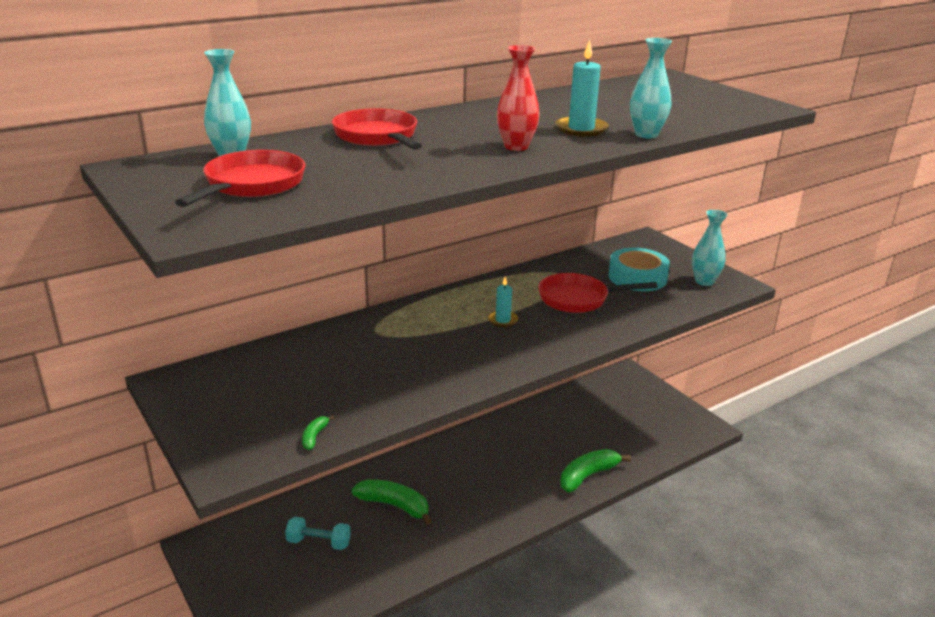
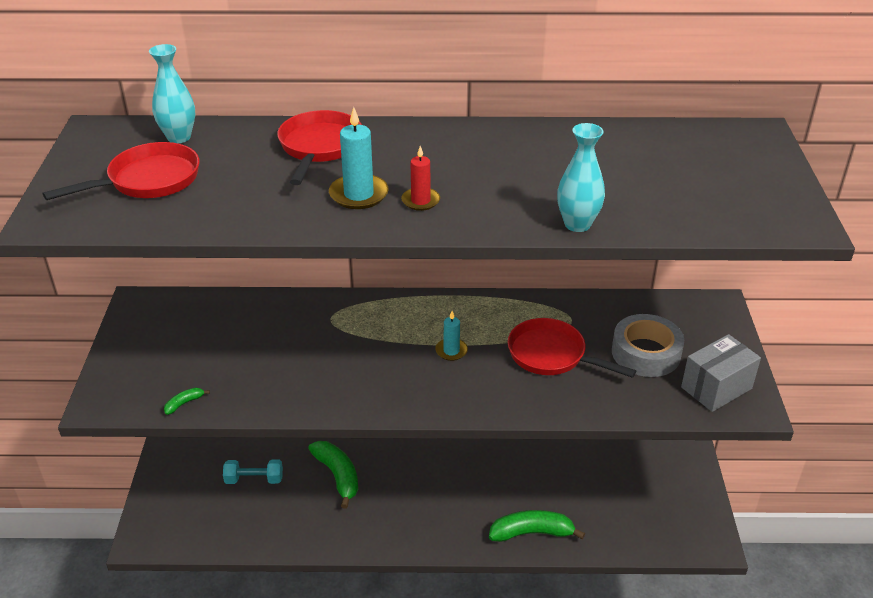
camera: 35 degrees right, 10 degrees up
(319, 542) = (254, 479): turquoise dumbbell -> turquoise dumbbell turned 45 degrees counterclockwise
(516, 147) = (420, 201): red vase -> red candle
(581, 129) = (521, 194): turquoise candle -> turquoise candle (358, 194)
(637, 277) = (646, 353): turquoise tape -> grey tape
(704, 281) = (716, 388): turquoise vase -> grey box

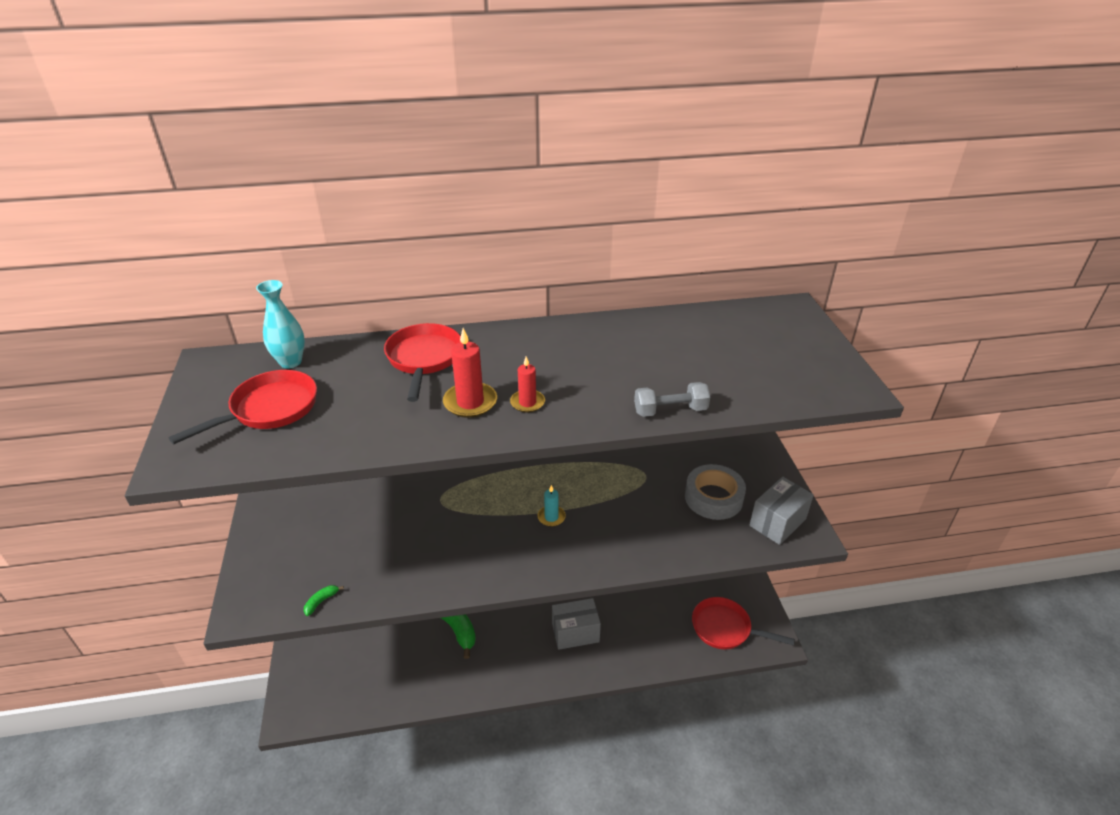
camera: 10 degrees left, 0 degrees up
(254, 479) = (382, 642): turquoise dumbbell -> none
(358, 194) = (470, 402): turquoise candle -> red candle
(474, 500) = (575, 632): none -> grey box
(532, 533) = (629, 655): green banana -> none
(551, 355) = (637, 510): red pan -> red pan (725, 628)
(577, 224) = (670, 410): turquoise vase -> grey dumbbell

